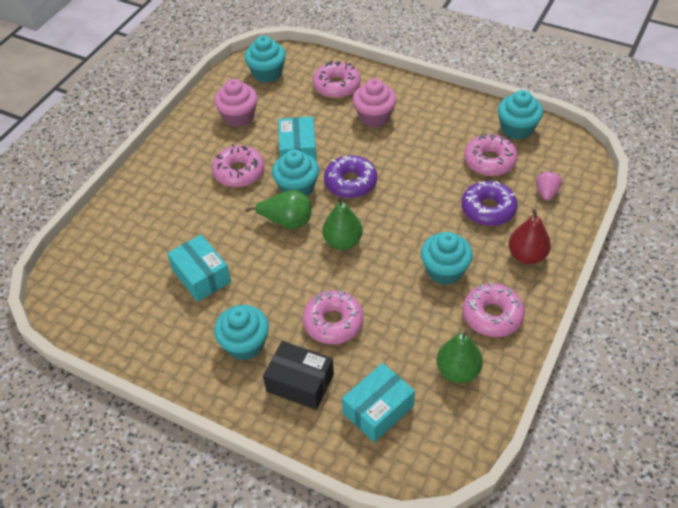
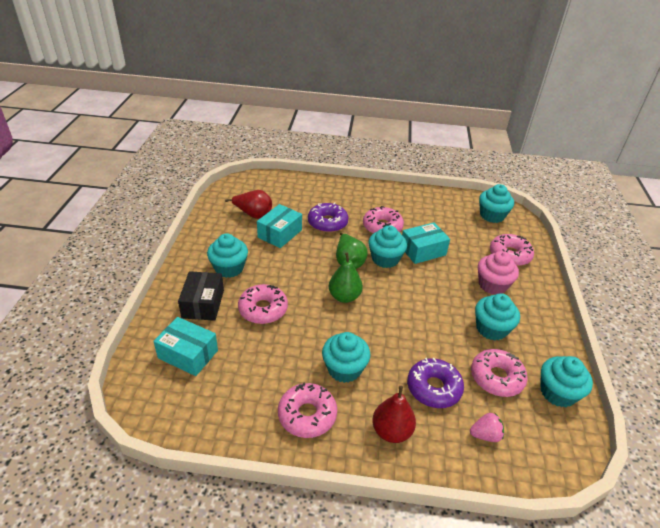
camera: 65 degrees right, 10 degrees down
(144, 296) = (253, 214): none -> red pear
(238, 116) = (436, 213): pink cupcake -> none
(350, 182) = (408, 287): purple donut -> purple donut (327, 223)
(431, 141) = (491, 329): none -> turquoise cupcake
(458, 371) = (238, 400): green pear -> none

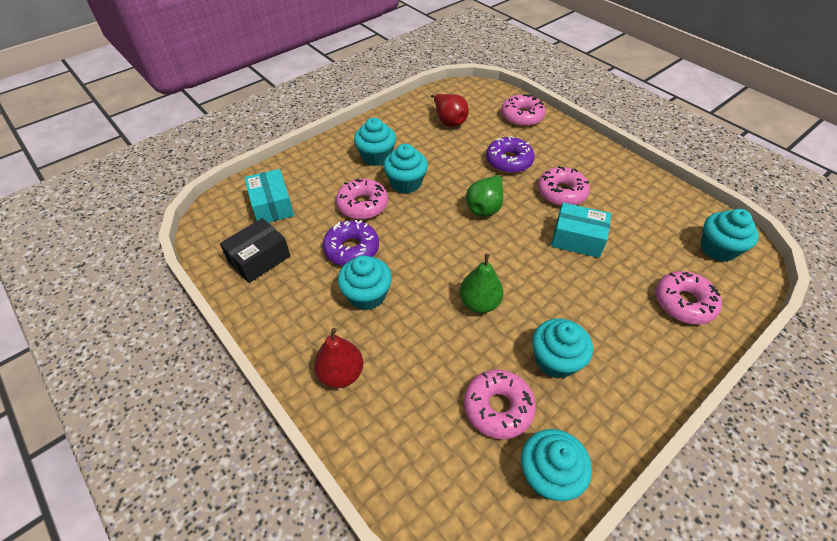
camera: 45 degrees right, 10 degrees up
(203, 304) = (325, 174): black box -> black box (259, 259)
(280, 234) = (452, 149): turquoise box -> none
(307, 415) = (295, 309): pink donut -> pink donut (522, 116)
(344, 296) = (442, 235): green pear -> green pear (479, 303)
(385, 259) = (525, 224): turquoise cupcake -> turquoise cupcake (406, 183)
(433, 388) = (423, 368): purple donut -> purple donut (351, 249)
(485, 435) = (417, 446): pink strawberry -> none
(492, 285) = (616, 319): pink cupcake -> none

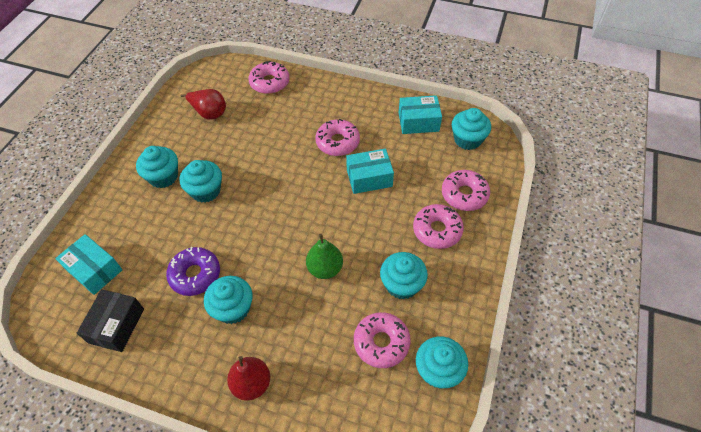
camera: 30 degrees left, 5 degrees up
(362, 205) = (179, 229): pink donut -> pink donut (437, 230)
(485, 207) = (285, 183): green pear -> none
(509, 161) = (281, 131): purple donut -> none
(665, 208) = (418, 122): none -> turquoise box

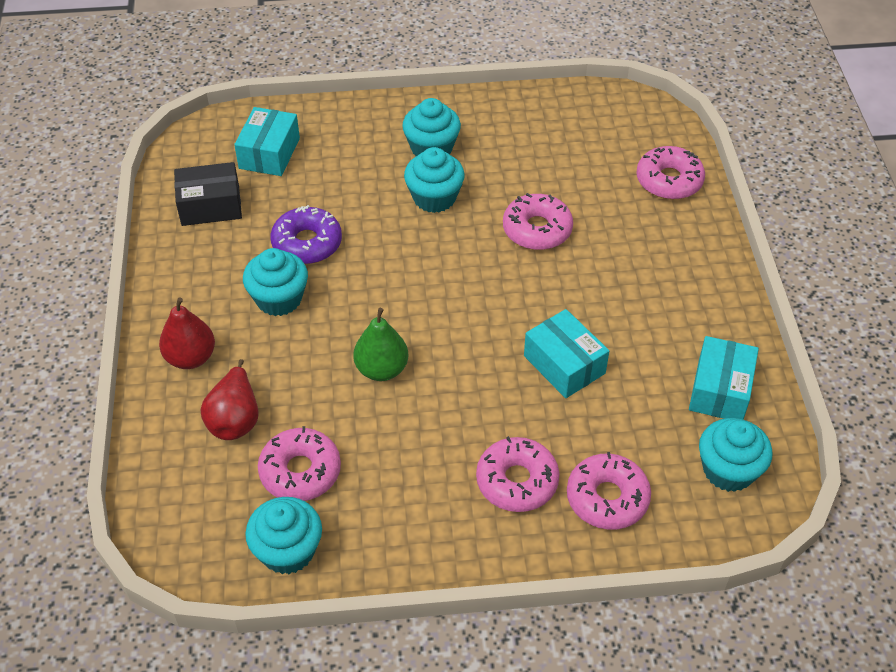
camera: 65 degrees right, 5 degrees down
(209, 113) = (565, 143): red pear -> red pear (235, 419)
(337, 142) = (607, 303): pink donut -> pink donut (537, 229)
(402, 284) = (400, 466): turquoise cupcake -> none
(418, 122) = (720, 390): turquoise box -> turquoise box turned 45 degrees clockwise

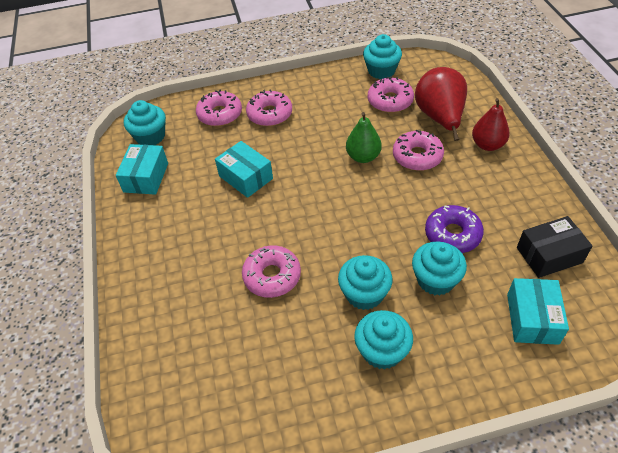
camera: 175 degrees right, 0 degrees up
(235, 419) = (440, 118): red pear -> red pear, size x1.51
(279, 299) = (451, 189): turquoise cupcake -> turquoise cupcake (435, 280)
(669, 181) = (154, 348): pink donut -> pink donut (417, 156)

